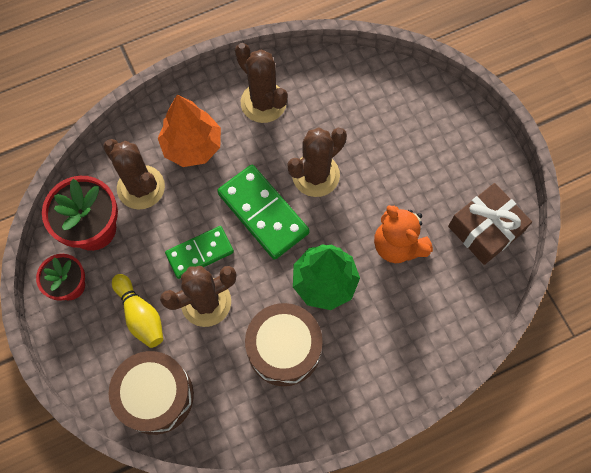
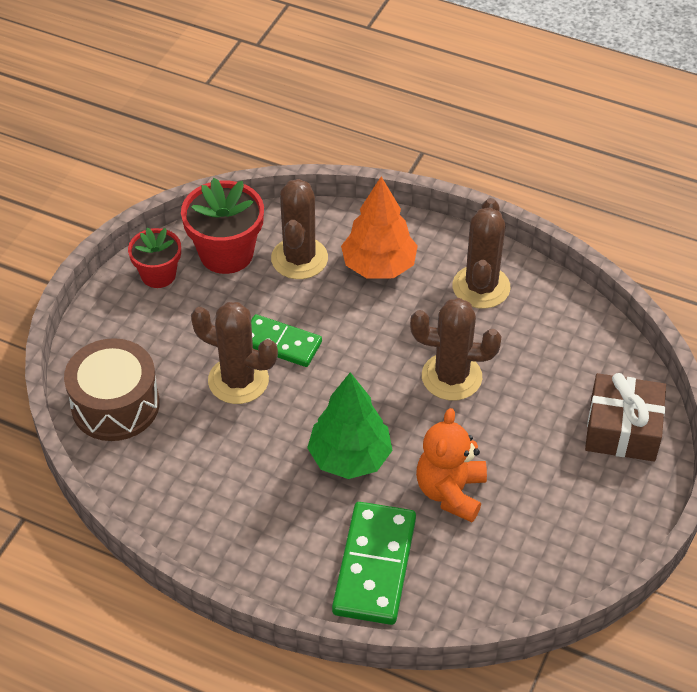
camera: 50 degrees right, 20 degrees down
(140, 315) = (179, 342): yellow bowling pin -> none
(263, 213) = (369, 363): green domino -> green domino (375, 566)
(284, 349) = (251, 471): brown drum -> none
(485, 229) = (547, 557): brown gift -> brown gift (622, 429)

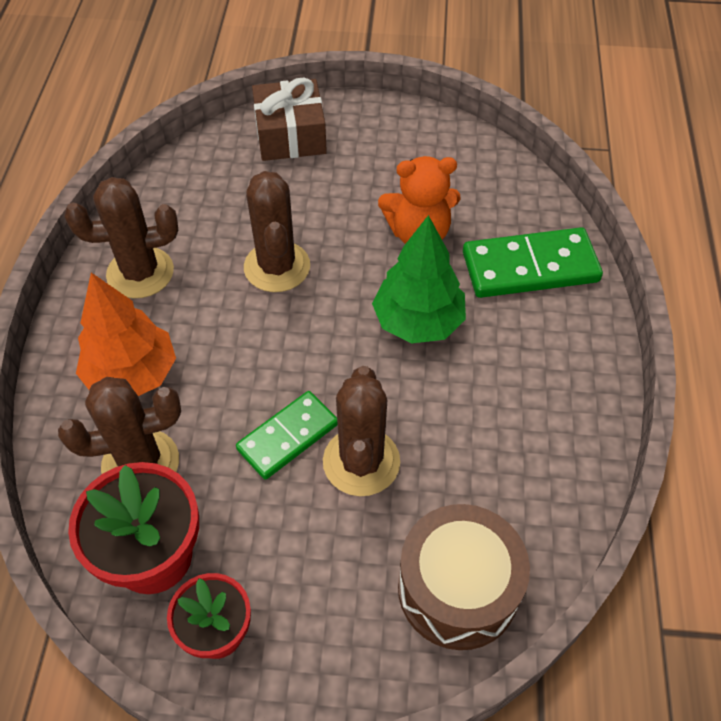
camera: 110 degrees left, 5 degrees up
(281, 343) = (287, 436): green domino -> green domino turned 45 degrees clockwise

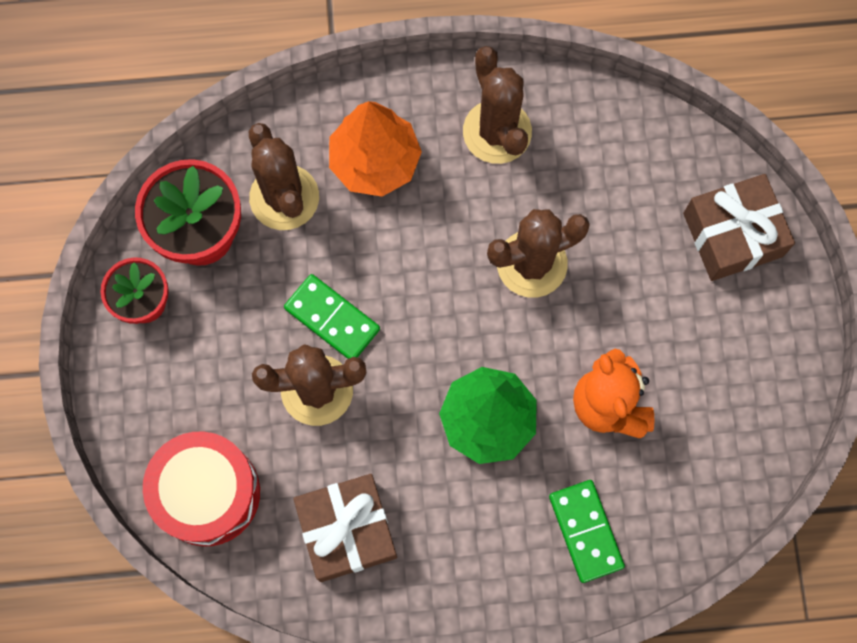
camera: 80 degrees right, 20 degrees up
(458, 589) = (207, 493): brown drum -> red drum
(512, 455) = (347, 530): none -> brown gift
(530, 267) = (586, 531): green domino -> green domino, size x0.66

